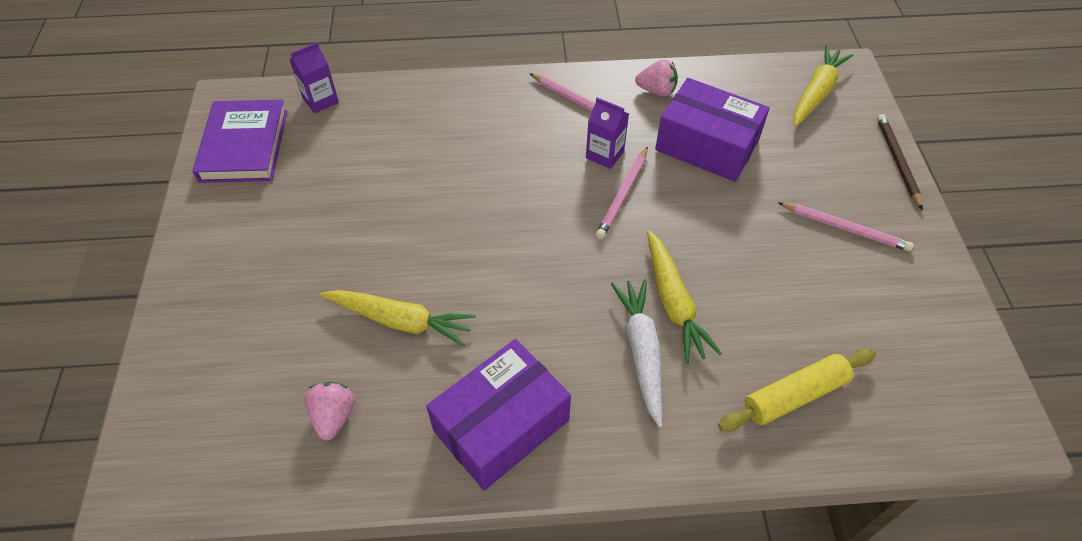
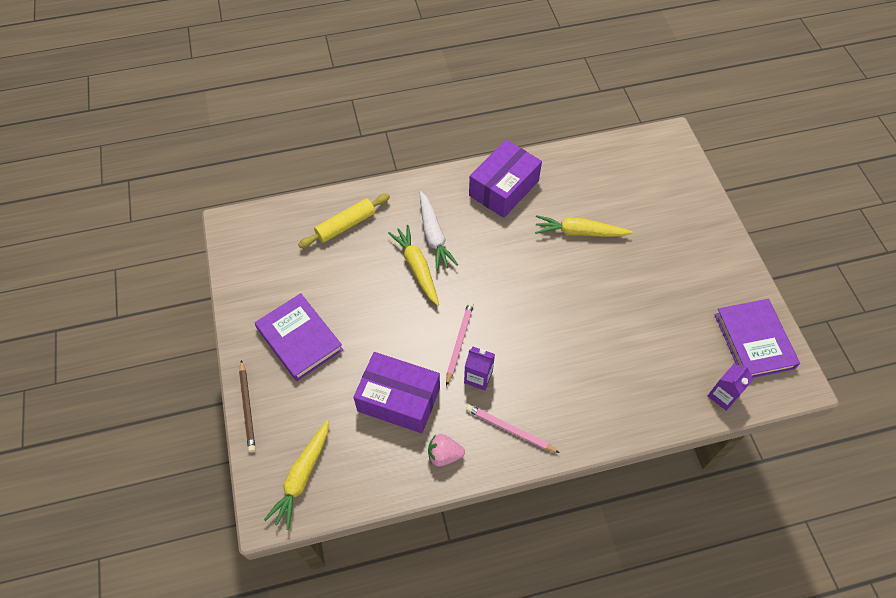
camera: 170 degrees right, 5 degrees up
(334, 416) = (592, 180): pink strawberry -> none
(845, 228) = (299, 339): pink pencil -> purple book

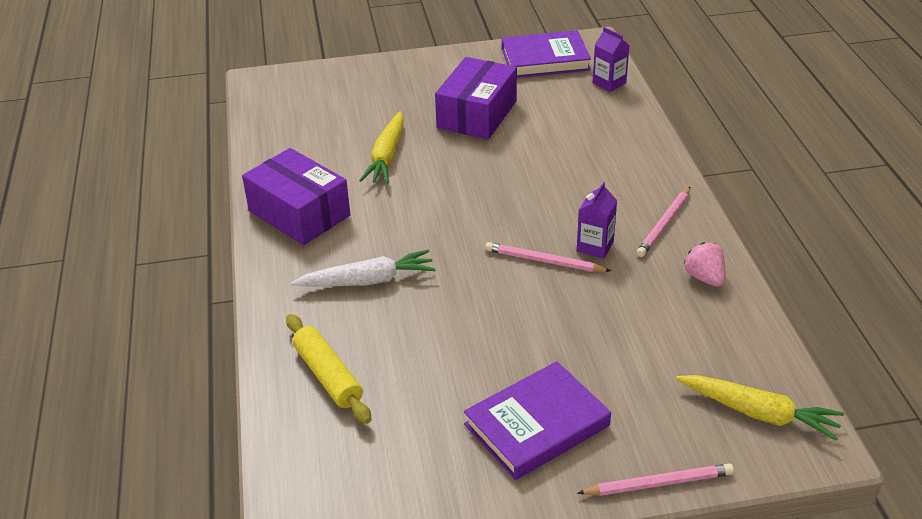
camera: 85 degrees left, 20 degrees down
(247, 407) = (658, 484): brown pencil -> pink pencil
(399, 399) = (631, 317): purple box -> purple box (477, 114)
(417, 267) = (421, 298): yellow carrot -> none
(444, 455) = (704, 278): pink strawberry -> pink strawberry turned 150 degrees clockwise

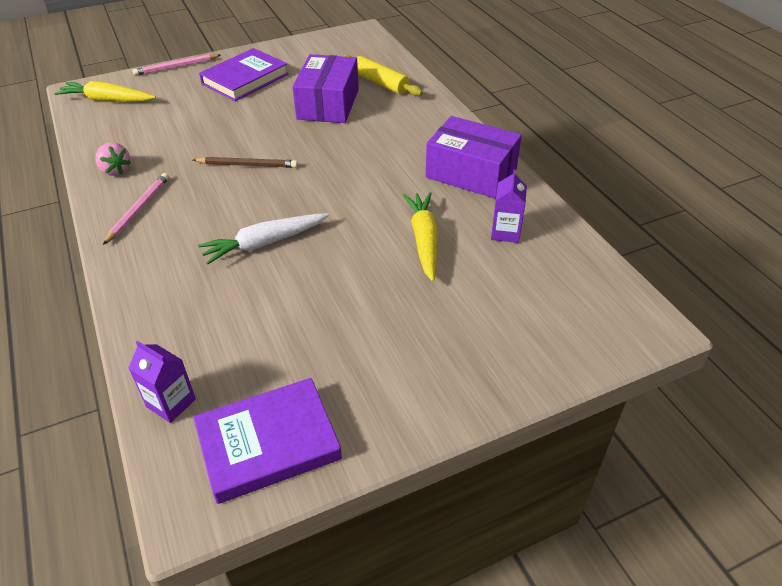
camera: 165 degrees right, 5 degrees up
(368, 281) = (383, 133): white carrot -> white carrot (264, 243)
(477, 114) = (344, 314): purple box -> purple box (328, 104)
(544, 261) = (247, 165): pink pencil -> brown pencil
(595, 246) = (204, 182): purple carton -> purple carton (505, 232)

